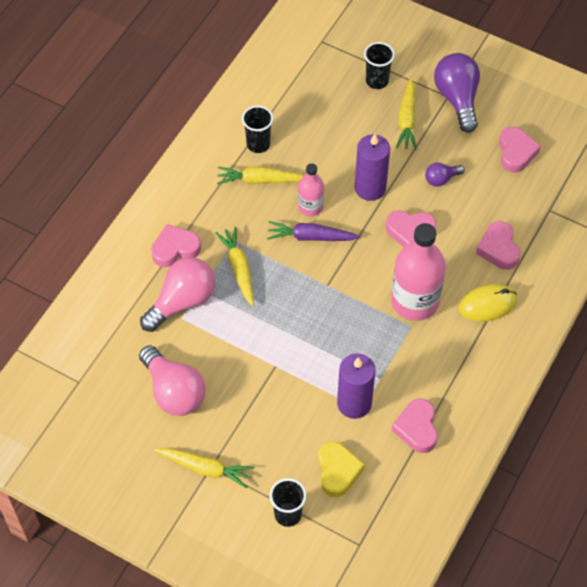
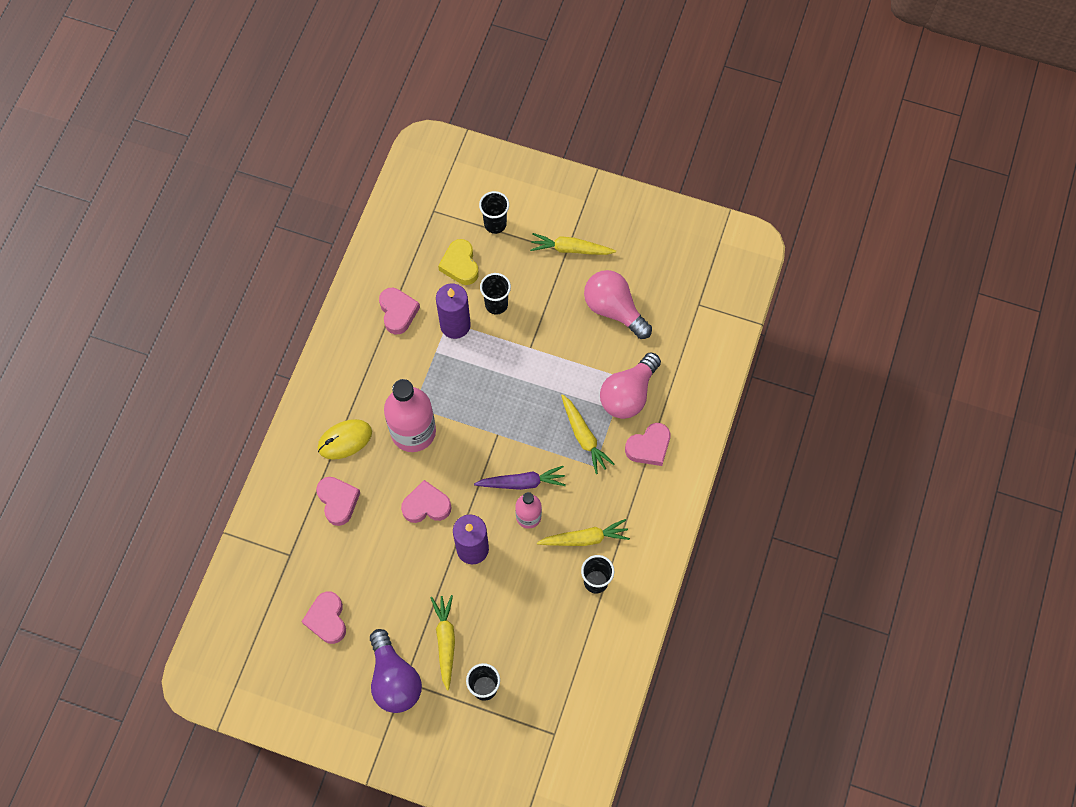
camera: 170 degrees right, 10 degrees up
(304, 418) = (496, 304): none -> black cup
(441, 179) = (401, 572): purple light bulb -> none

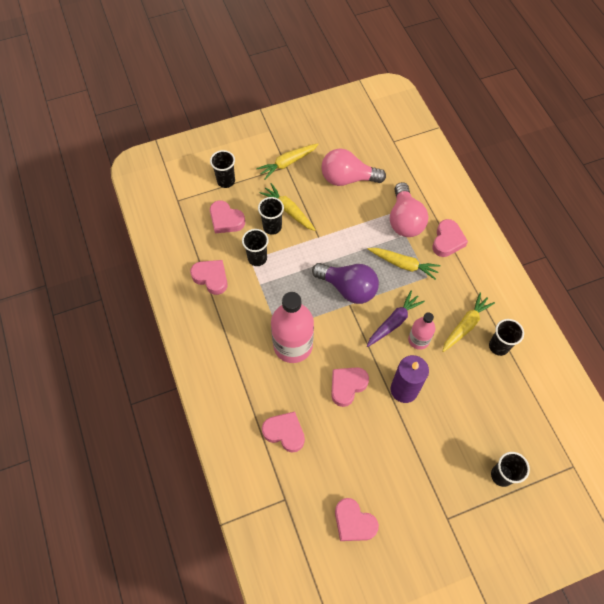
camera: 40 degrees left, 5 degrees down
(345, 440) = (251, 387): yellow mouse -> none
(394, 679) = (439, 523): purple light bulb -> purple light bulb (348, 288)
(445, 641) = (446, 466): yellow carrot -> yellow carrot (288, 210)
(455, 325) = (257, 258): purple candle -> black cup
(460, 265) = (226, 220): yellow heart -> pink heart

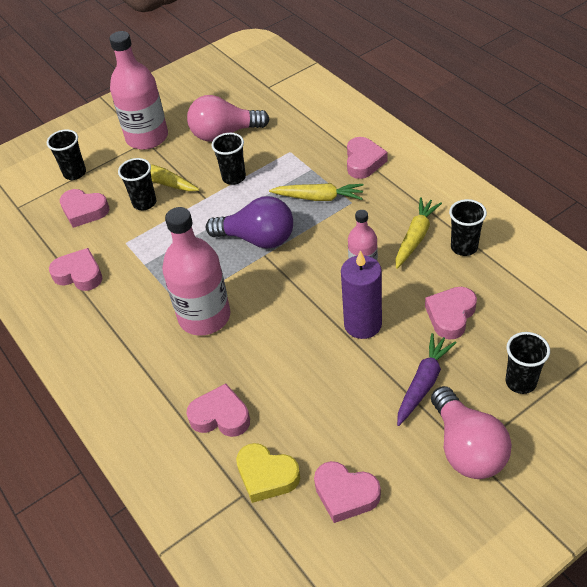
camera: 10 degrees left, 15 degrees down
(257, 258) = (134, 239): black cup -> black cup (234, 177)
(287, 163) = (147, 137): yellow carrot -> pink bottle
(304, 490) = (266, 476): none -> yellow heart
(347, 386) = (288, 341): pink heart -> pink heart (450, 315)
(394, 322) = (326, 258): purple carrot -> purple carrot (423, 383)
(404, 220) = (306, 155): pink light bulb -> pink light bulb (467, 448)

